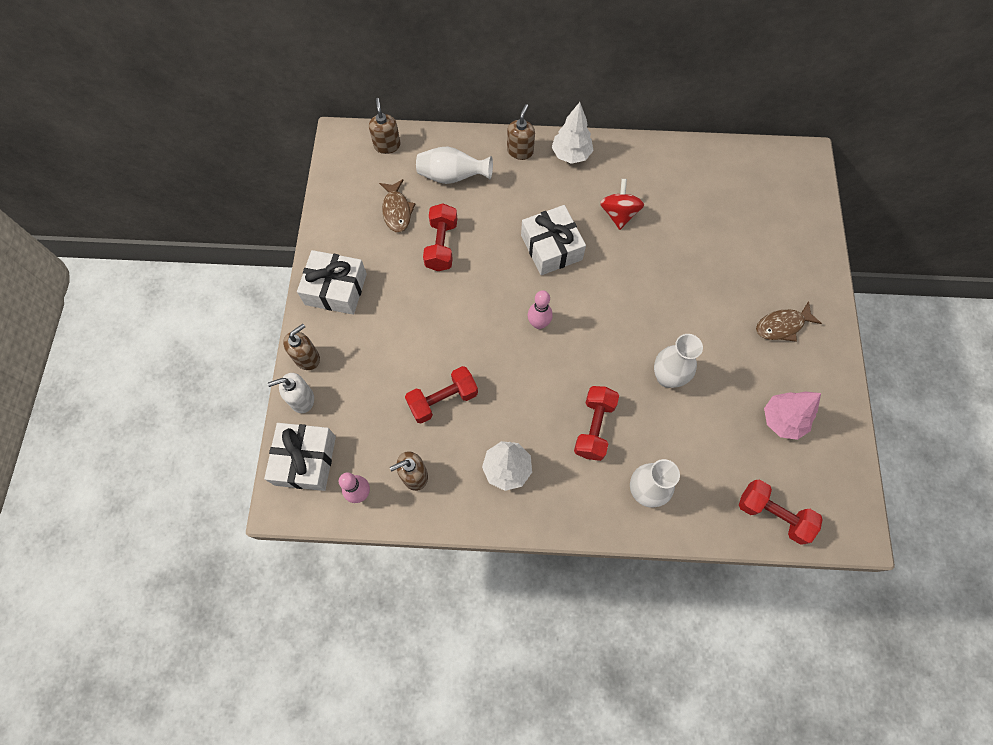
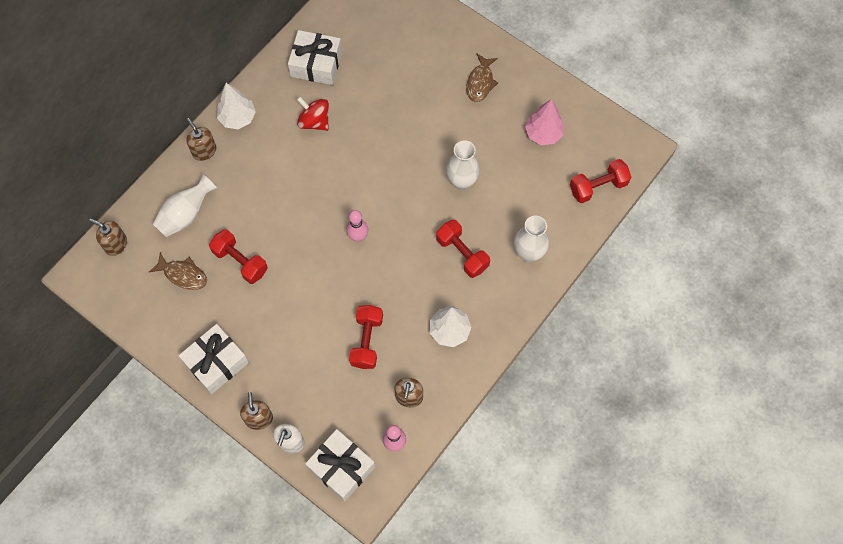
camera: 55 degrees left, 0 degrees up
(551, 247) = (304, 186): white gift -> white gift (316, 64)

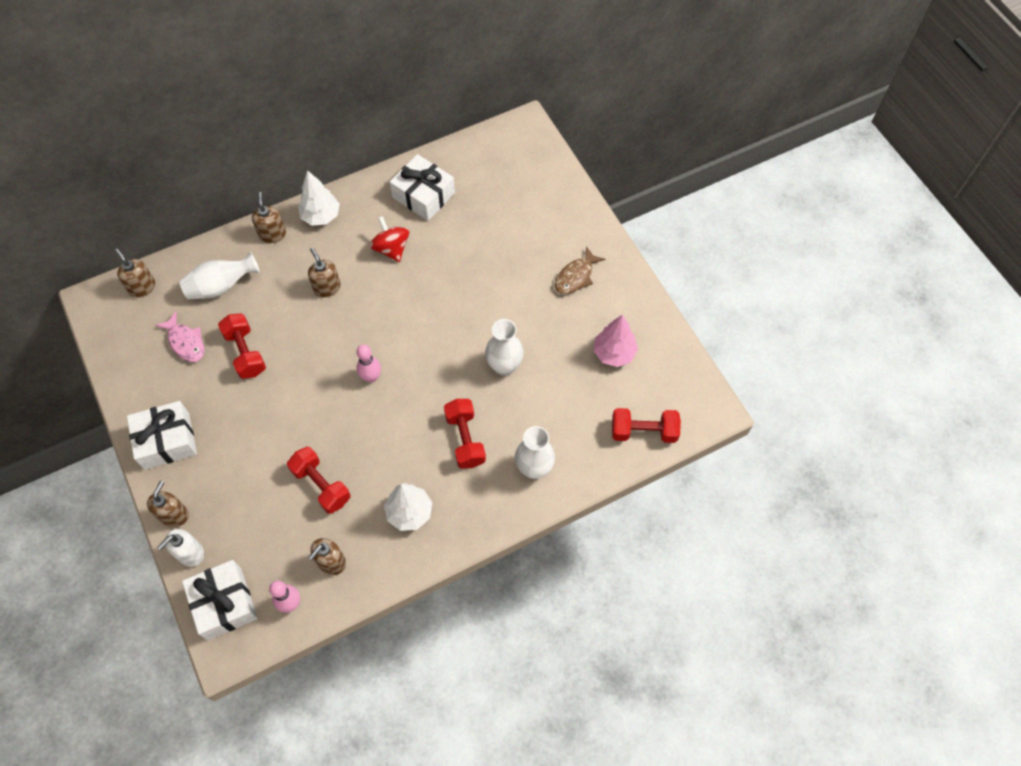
camera: 25 degrees right, 5 degrees down
(183, 275) = (185, 342): brown fish -> pink fish
(278, 177) = (327, 287): none -> brown soap dispenser
(366, 341) = (321, 485): red dumbbell -> red dumbbell turned 75 degrees counterclockwise

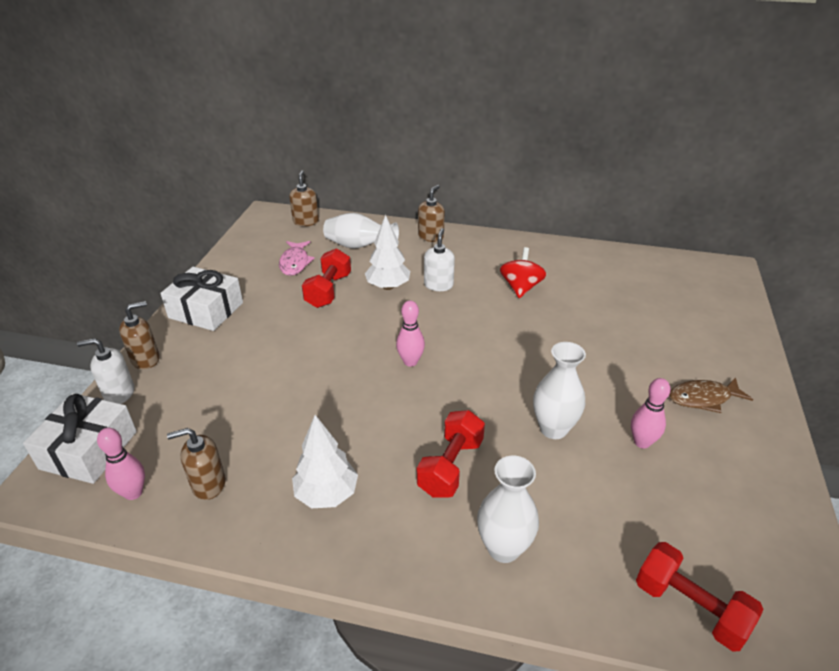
camera: 40 degrees right, 25 degrees down
(321, 216) = (480, 243): white tree -> white tree (388, 286)
(321, 485) = (276, 414): red dumbbell -> none
(327, 287) = (438, 285): brown soap dispenser -> white soap dispenser
(423, 195) = (584, 269): white gift -> none
(561, 339) = (642, 442): none -> pink bowling pin
(614, 353) = (703, 494): pink tree -> none

